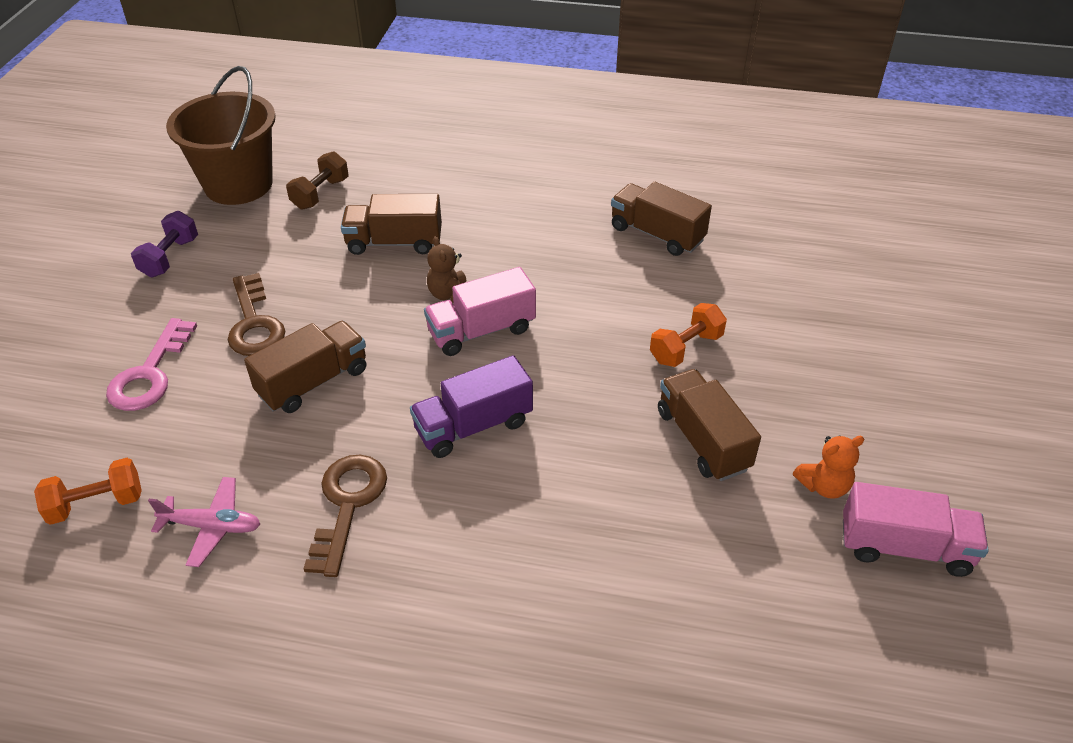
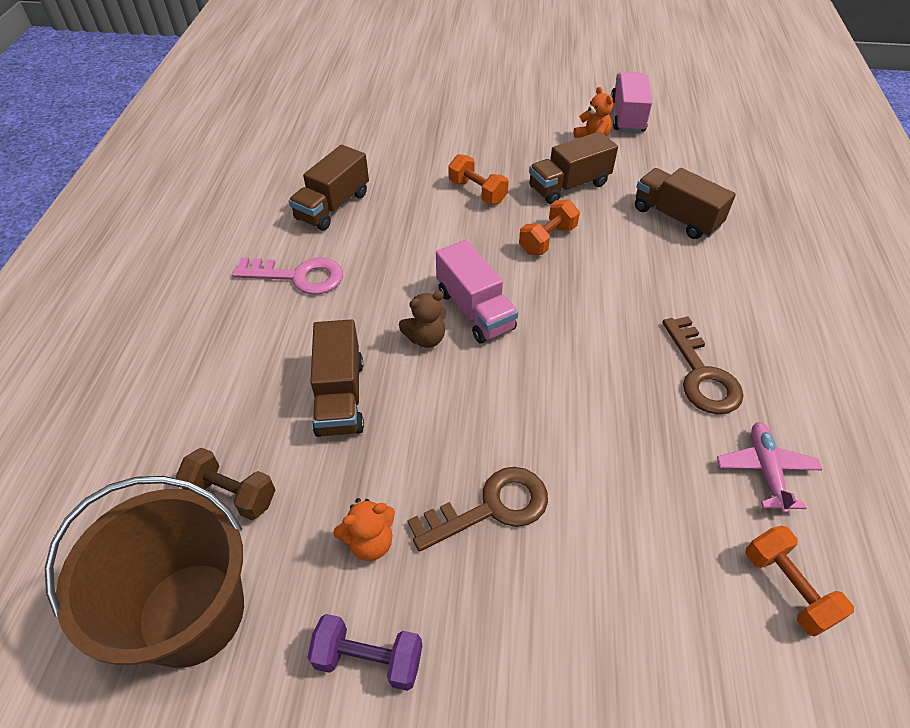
camera: 95 degrees left, 5 degrees up
(150, 374) = (594, 601): pink key -> pink key (298, 276)
(253, 258) = (370, 542): none -> orange teddy bear
(313, 382) = (568, 429): brown truck -> brown truck (675, 217)
(347, 504) = (701, 374): brown key -> brown key turned 105 degrees counterclockwise
(473, 426) = (591, 304): purple truck -> none
(590, 402) = (547, 240): none -> orange dumbbell

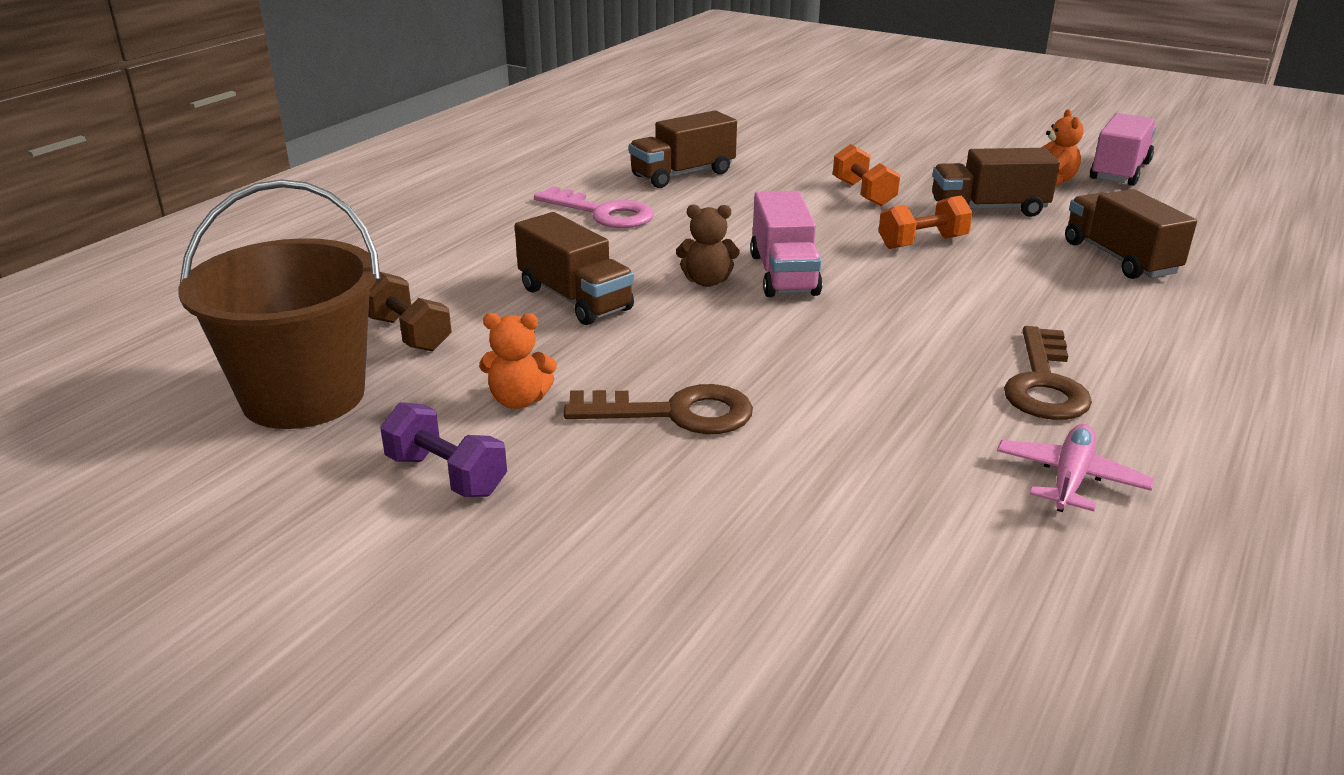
camera: 25 degrees right, 20 degrees down
(340, 396) = (575, 299): brown truck -> brown truck turned 60 degrees counterclockwise
(787, 588) = (1015, 578): orange dumbbell -> none

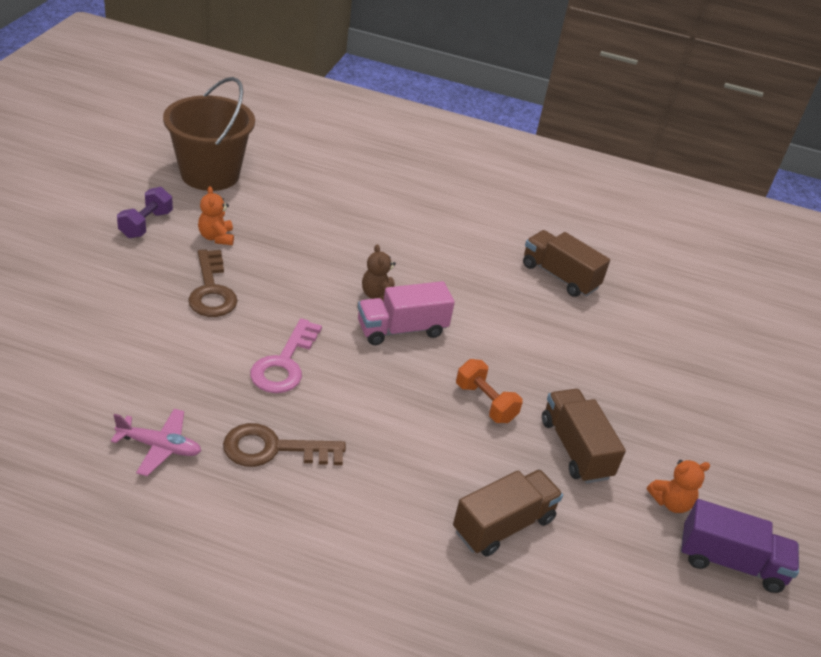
camera: 70 degrees right, 10 degrees up
(408, 334) = (278, 194): brown dumbbell -> none
(575, 299) = (337, 245): brown truck -> none
(603, 213) = (469, 245): pink key -> pink key (284, 363)
(863, 193) = (571, 373): orange dumbbell -> none
(1119, 171) = (730, 562): pink truck -> purple truck

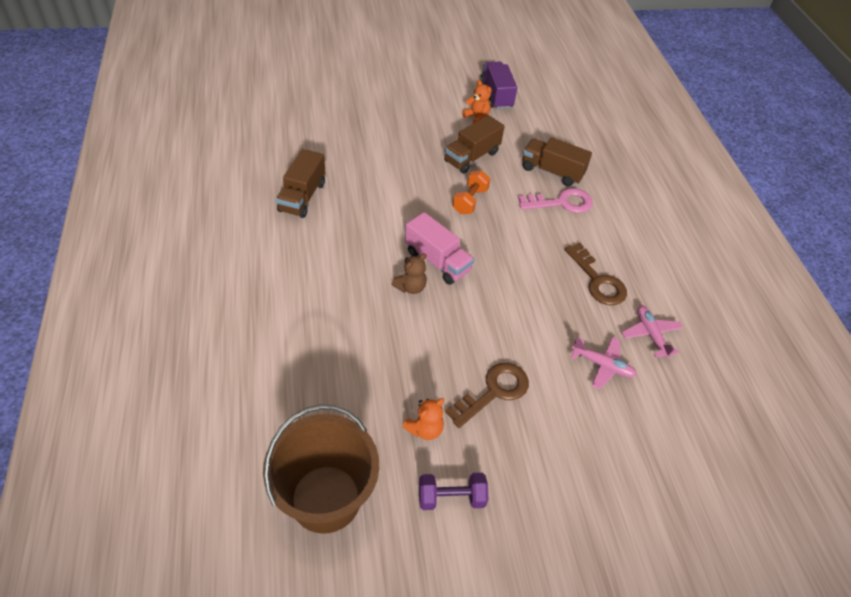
camera: 115 degrees left, 10 degrees up
(164, 380) = (602, 365): none -> pink plane
(284, 363) = (527, 308): pink key -> pink key (561, 202)

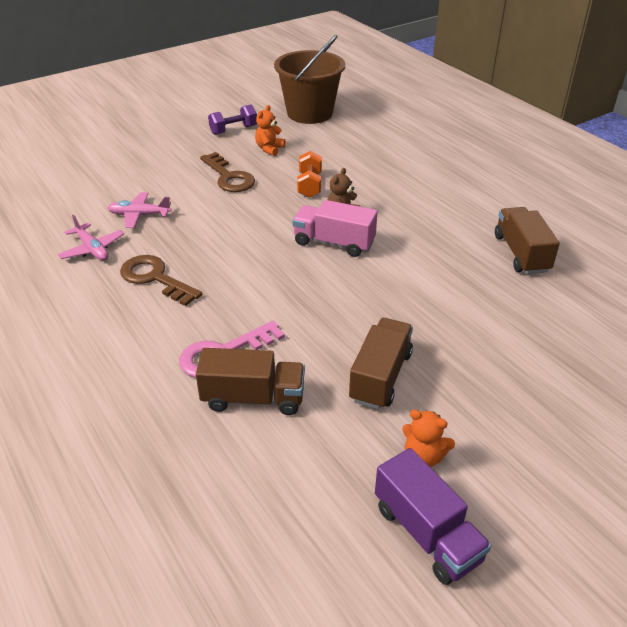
camera: 160 degrees right, 10 degrees down
(470, 201) = (341, 313): orange dumbbell -> orange dumbbell (309, 185)
(494, 391) = (229, 177): brown key -> brown key turned 60 degrees counterclockwise

